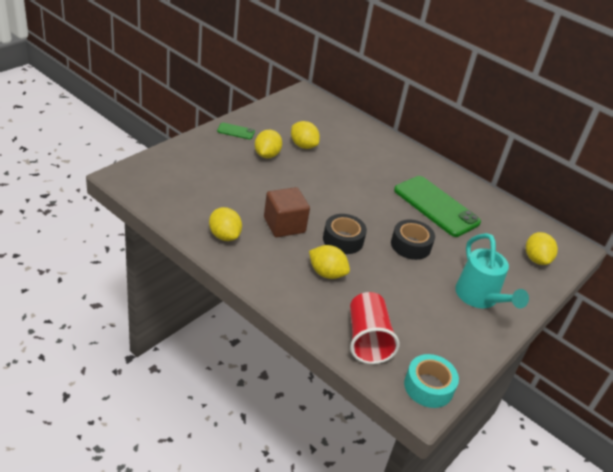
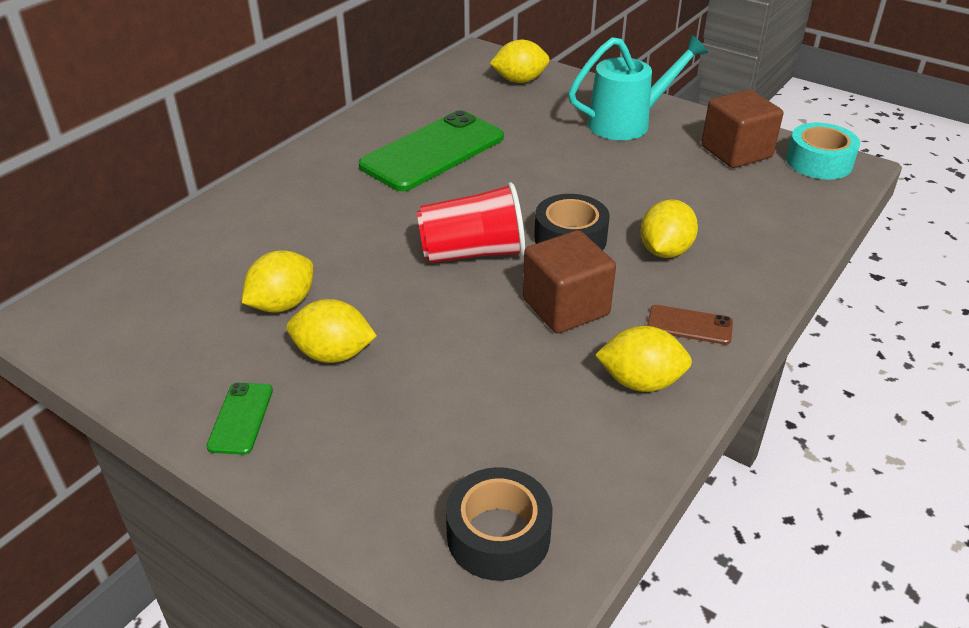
camera: 90 degrees left, 0 degrees up
(224, 236) = (640, 382): yellow lemon -> yellow lemon turned 45 degrees clockwise
(260, 264) = (689, 325): none -> brown phone
(367, 339) = (778, 208): red cup -> red cup (472, 253)
(410, 245) = (546, 174): black tape -> black tape (498, 535)
(441, 343) = (736, 152): none -> brown cube

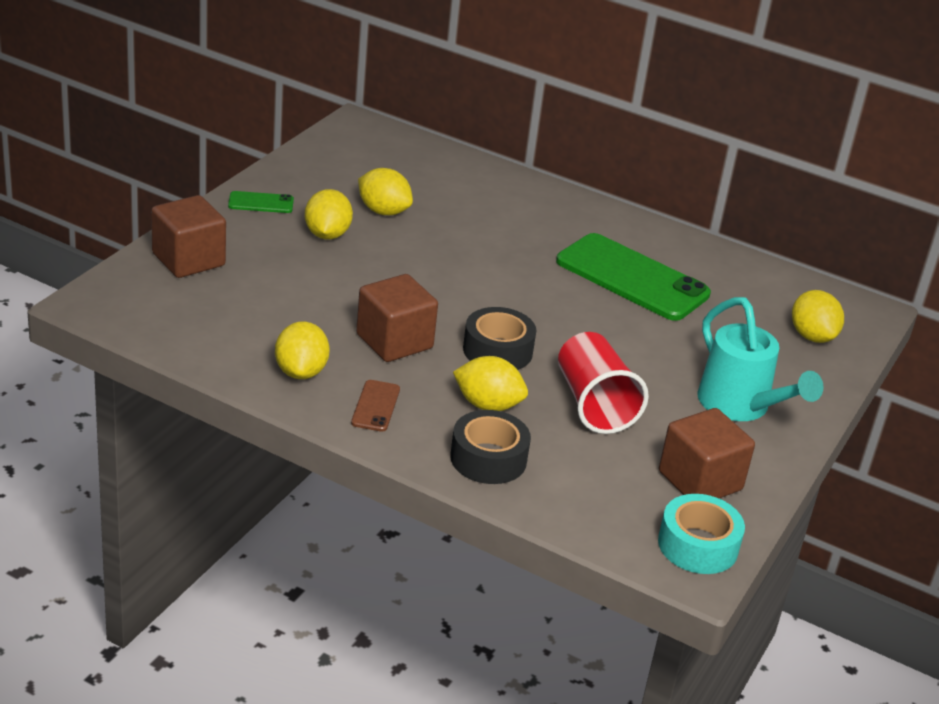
camera: 80 degrees right, 5 degrees down
(390, 496) = (188, 260): none -> brown cube
(472, 253) = (465, 297): red cup -> red cup (594, 404)
(498, 535) = (152, 299): black tape -> black tape (488, 458)

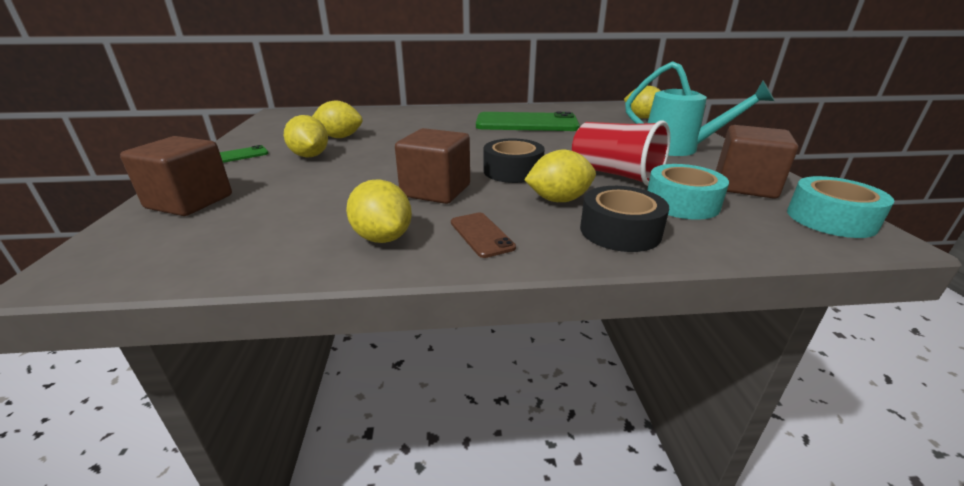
camera: 30 degrees left, 5 degrees down
(594, 464) = (681, 203): none -> turquoise tape

